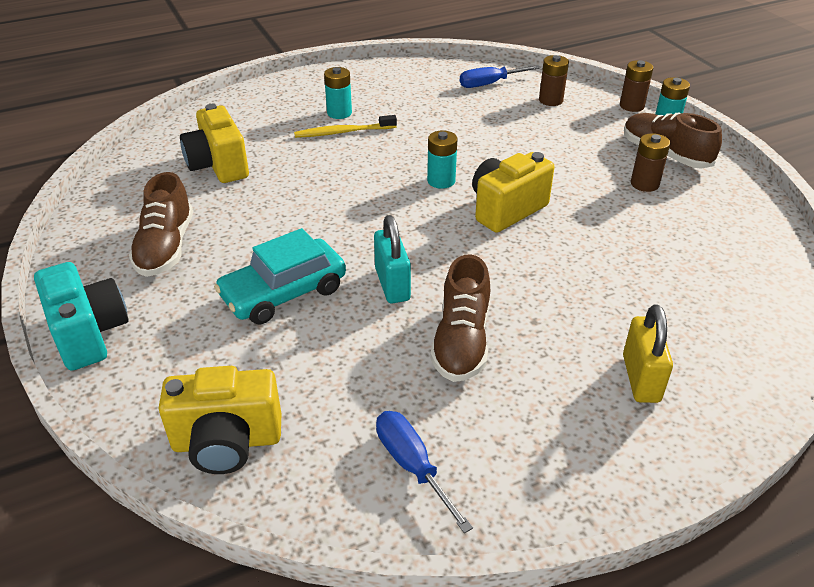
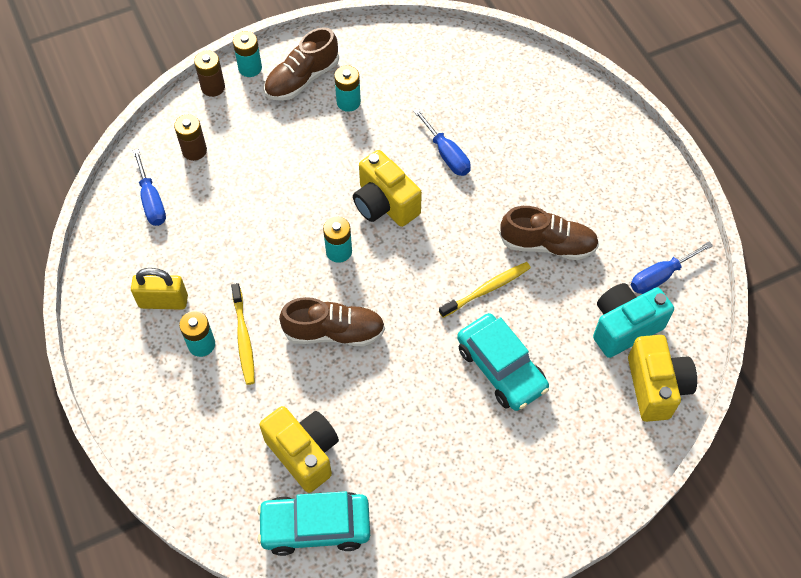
camera: 90 degrees left, 20 degrees up
(89, 334) = (560, 511): turquoise camera -> turquoise camera (624, 327)
(144, 173) = (315, 527): none -> turquoise car
(166, 247) = (443, 475): brown shoe -> brown shoe (334, 332)
(218, 166) = (304, 453): yellow camera -> yellow camera turned 105 degrees counterclockwise
(392, 284) = (487, 289): turquoise padlock -> yellow toothbrush
(590, 255) = (446, 154): none -> blue screwdriver
(640, 378) = (574, 145): yellow padlock -> yellow padlock (163, 301)
(644, 184) = (348, 102): brown battery -> turquoise battery

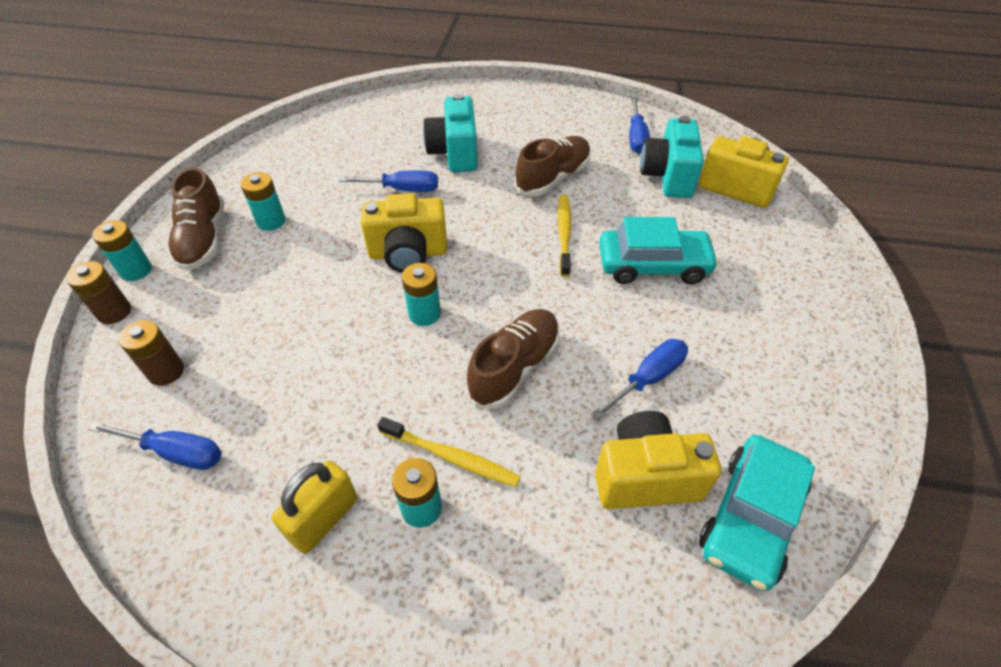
camera: 55 degrees left, 10 degrees down
(384, 417) = (648, 378): none -> blue screwdriver
(518, 159) = (454, 153): none -> turquoise camera

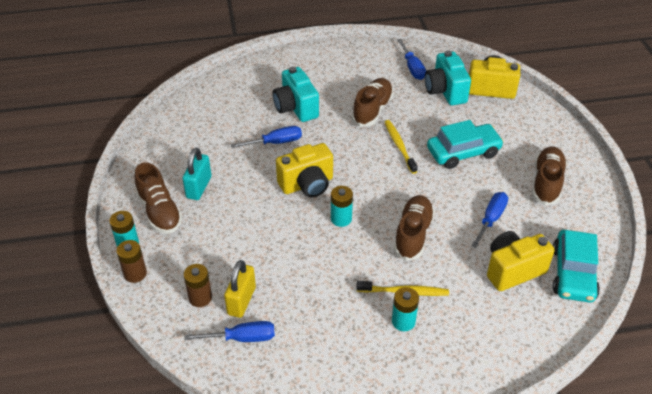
camera: 20 degrees left, 5 degrees down
(271, 221) = (199, 187): turquoise battery -> turquoise padlock
(324, 519) = (353, 343): yellow padlock -> yellow padlock (241, 301)
(766, 345) = (546, 183): none -> brown shoe

